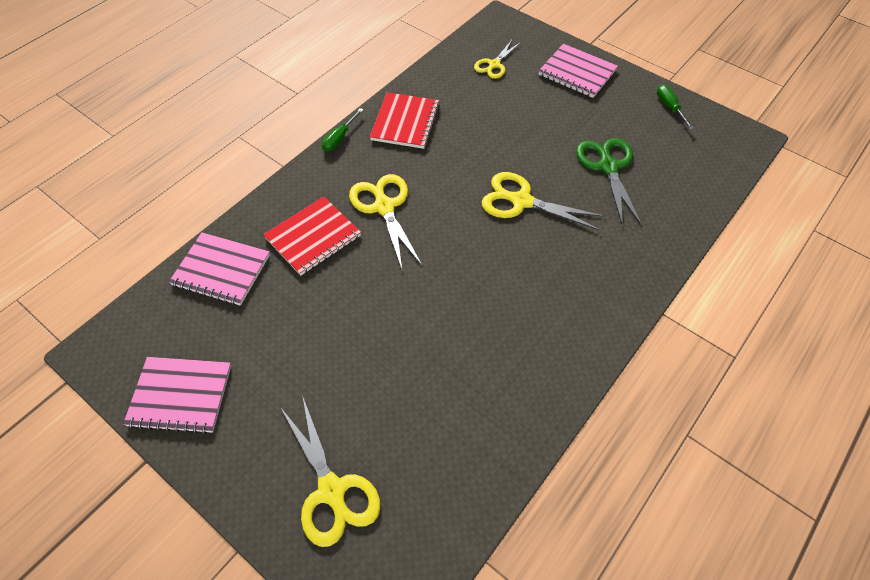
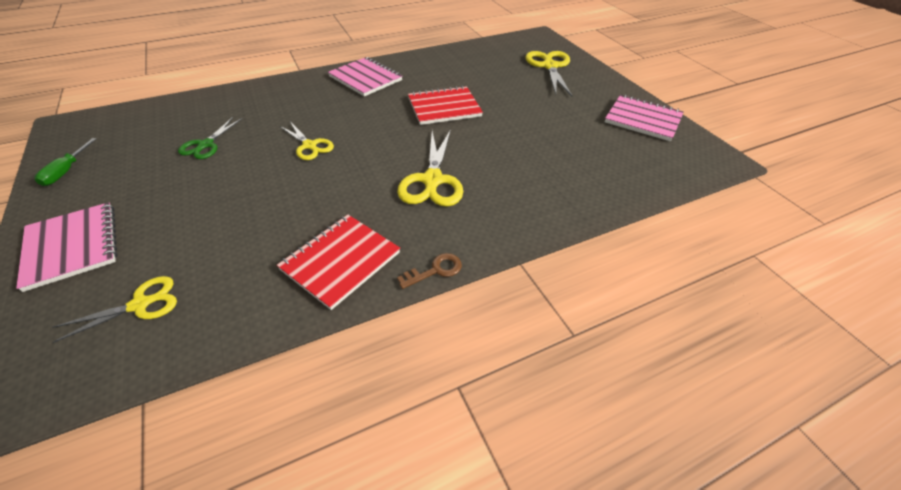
camera: 155 degrees left, 10 degrees down
(221, 270) = (609, 180): pink notebook -> pink notebook (365, 78)
(313, 237) = (513, 178): red notebook -> red notebook (444, 107)
(339, 138) = (435, 270): green screwdriver -> brown key
(521, 201) = (310, 146): yellow scissors -> yellow scissors, size x0.63
(608, 167) = (205, 145): green scissors -> green scissors, size x0.63

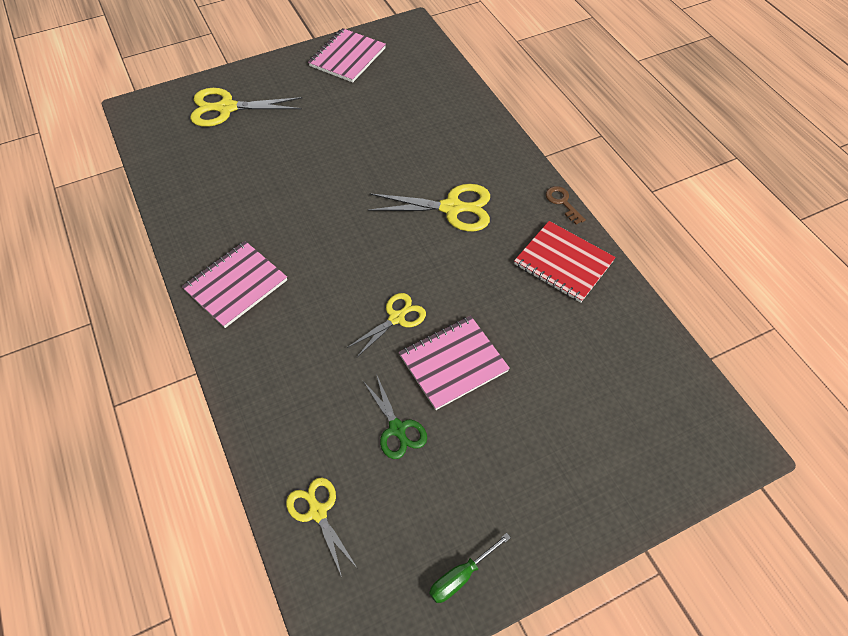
camera: 90 degrees left, 10 degrees up
(66, 171) = (460, 576): green screwdriver -> green screwdriver turned 135 degrees clockwise
(72, 246) = (582, 490): pink notebook -> pink notebook (453, 363)
(141, 304) = (635, 393): yellow scissors -> yellow scissors (317, 511)
(205, 145) = (397, 429): green scissors -> green scissors turned 45 degrees clockwise
(444, 107) = (317, 202): red notebook -> none

